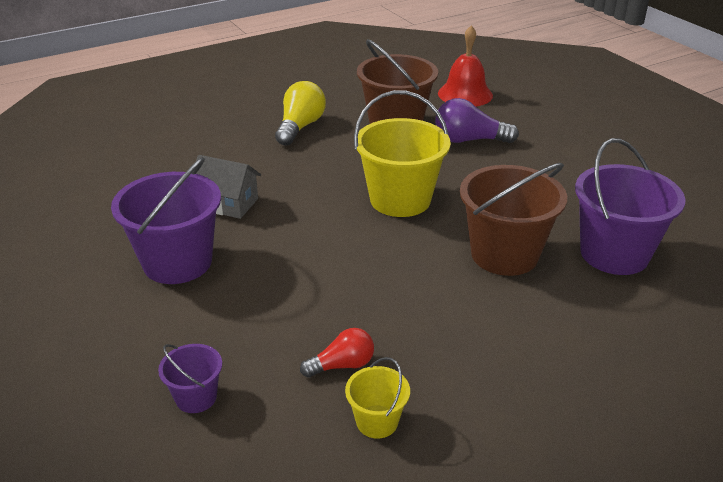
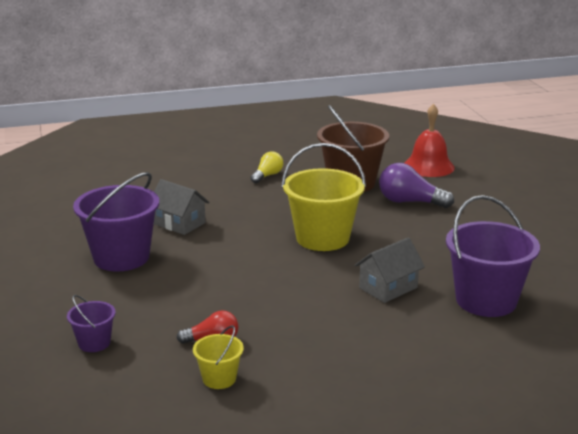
camera: 15 degrees right, 10 degrees down
(300, 127) = (267, 176): yellow light bulb -> yellow light bulb, size x0.62
(504, 254) = (388, 288): brown bucket -> grey house

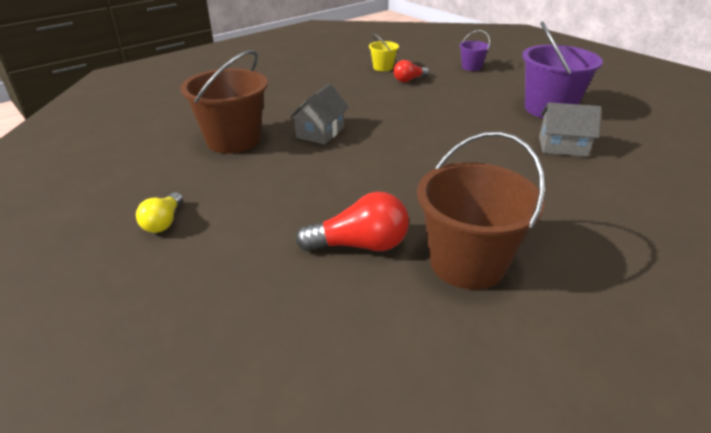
camera: 155 degrees right, 10 degrees up
(267, 176) = (589, 242): yellow light bulb -> yellow light bulb (164, 222)
(322, 238) = (416, 164): yellow bucket -> none
(410, 202) = (360, 245): purple light bulb -> red light bulb
(428, 166) = (380, 358): red bell -> none
(486, 300) = (233, 140): purple bucket -> brown bucket

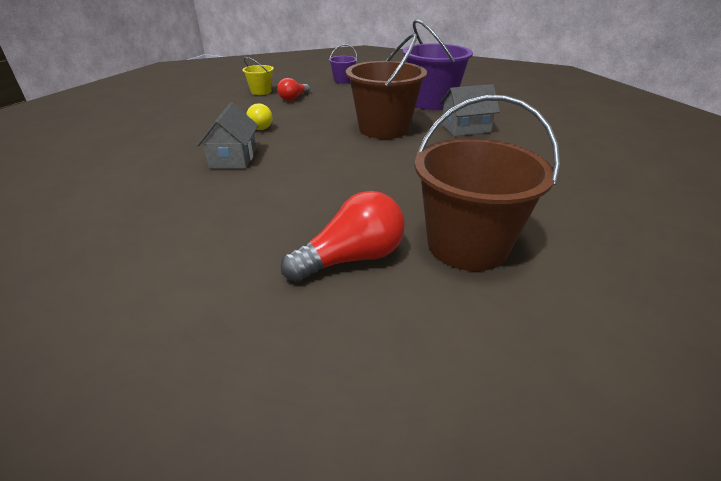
camera: 25 degrees left, 0 degrees up
(164, 222) = (83, 302): yellow light bulb -> yellow light bulb (260, 126)
(233, 140) = (132, 185): brown bucket -> brown bucket (384, 129)

